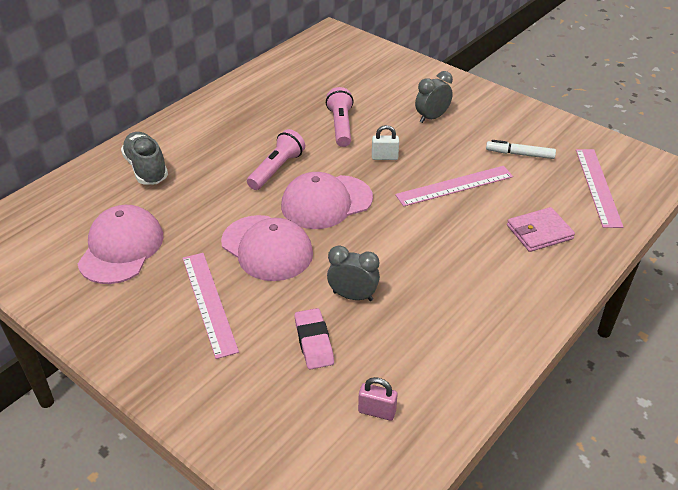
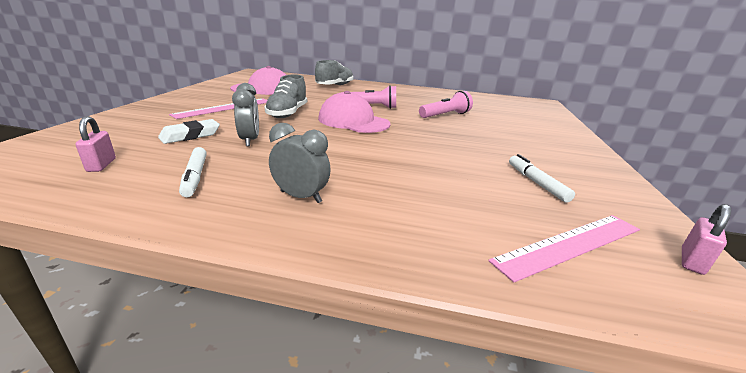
camera: 60 degrees right, 15 degrees down
(267, 248) = (287, 113): pink cap -> grey shoe
(314, 342) = (190, 135): pink eraser -> white eraser
(384, 157) = (431, 131): white padlock -> none
(432, 117) = (513, 139): grey clock -> grey clock (301, 197)
(433, 344) = (195, 176): none -> white marker
(454, 186) = (435, 159): pink ruler -> none
(539, 232) = (419, 211): pink wallet -> none
(626, 152) = (692, 261): none -> pink padlock

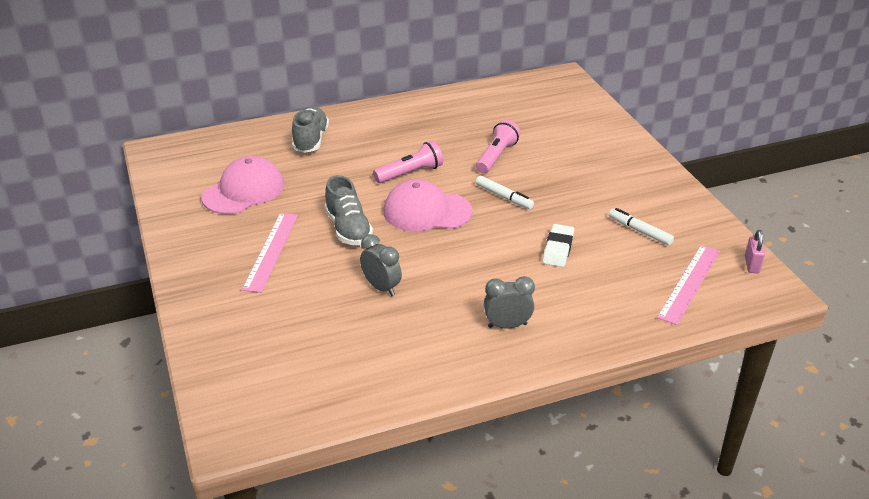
camera: 30 degrees left, 10 degrees up
(101, 165) = (322, 373): pink padlock -> none
(190, 135) = (321, 307): white eraser -> white eraser (558, 249)
(195, 176) = (411, 346): white marker -> white marker (504, 196)

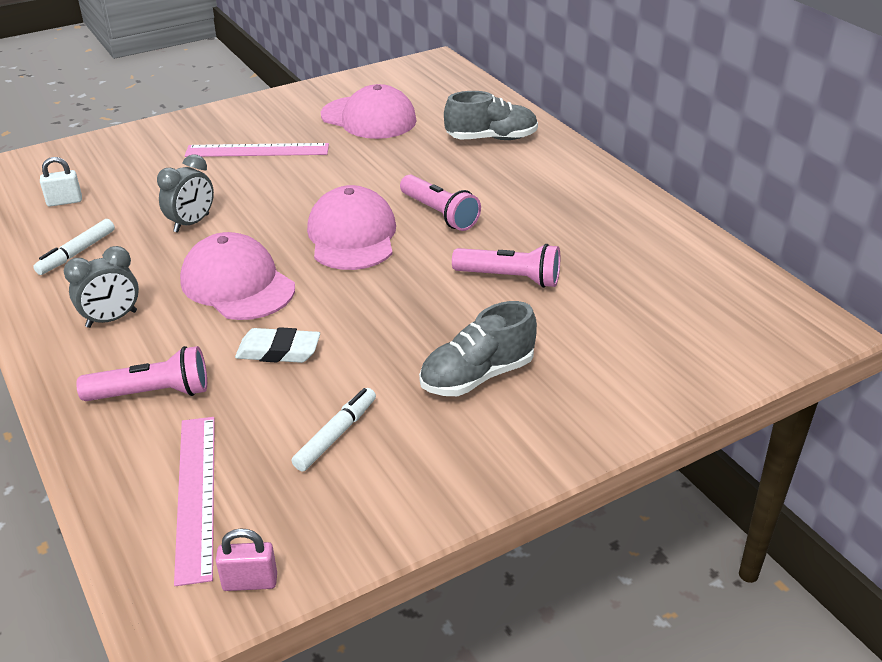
camera: 80 degrees right, 0 degrees up
(313, 365) = (64, 201): none -> white padlock
(348, 229) = (305, 188): grey shoe -> grey shoe (477, 376)
(476, 265) = (237, 284): none -> pink cap
(504, 196) = (402, 293): white marker -> white marker (77, 253)
(507, 325) = (111, 319): grey clock -> grey clock turned 75 degrees clockwise
(596, 303) = (152, 393): none -> pink flashlight
(689, 283) = (196, 495): pink ruler -> pink ruler turned 60 degrees clockwise

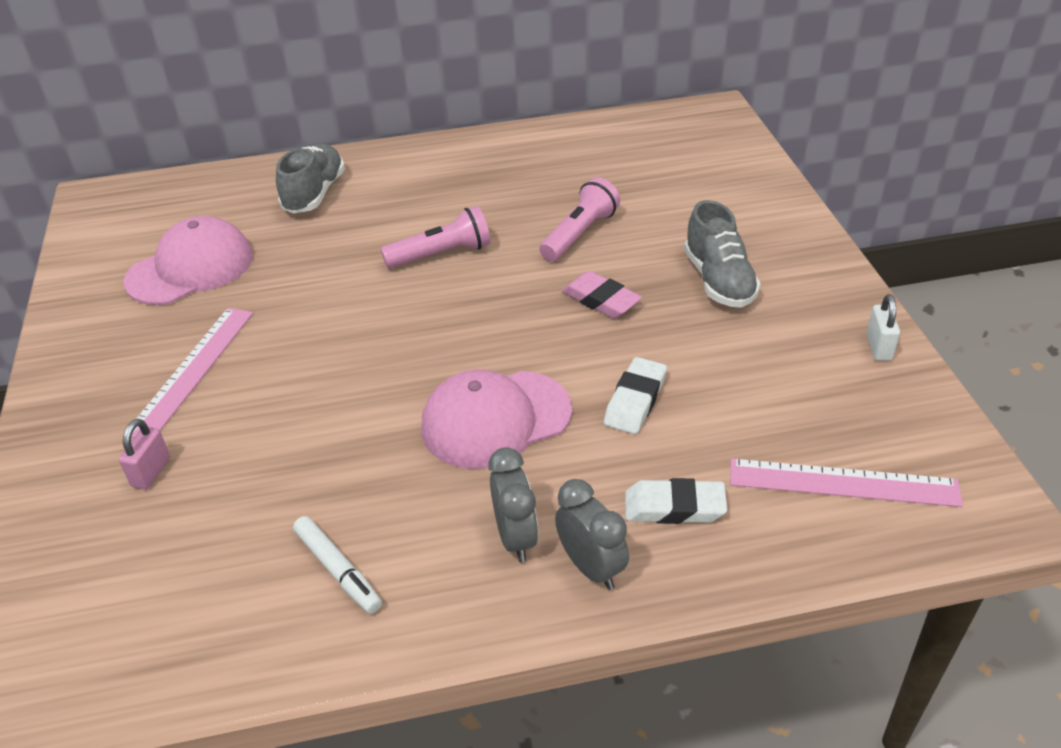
camera: 70 degrees left, 5 degrees up
(64, 201) = (182, 583): white padlock -> white padlock (878, 347)
(152, 393) = (674, 507): pink flashlight -> white eraser
(191, 223) = (335, 448): grey clock -> grey clock (591, 567)
(250, 582) = (959, 456): pink padlock -> pink padlock (151, 472)
(335, 435) = (778, 378): white marker -> none
(352, 236) = (447, 320): pink cap -> none
(412, 308) = (601, 300): none -> pink eraser

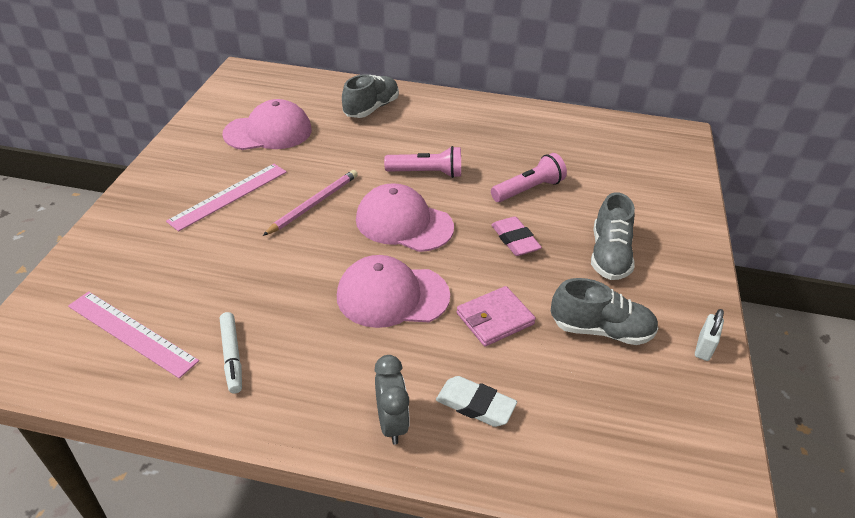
camera: 20 degrees right, 0 degrees up
(151, 472) = (166, 250): pink padlock -> none
(318, 342) = (313, 204): none -> pink pencil
(452, 326) = (404, 223): none -> pink cap
(515, 537) = (355, 381): grey clock -> none
(635, 400) = (495, 319): white eraser -> pink wallet
(760, 369) = (601, 330): none -> grey shoe
(843, 483) = (612, 438): pink ruler -> pink ruler (131, 333)

